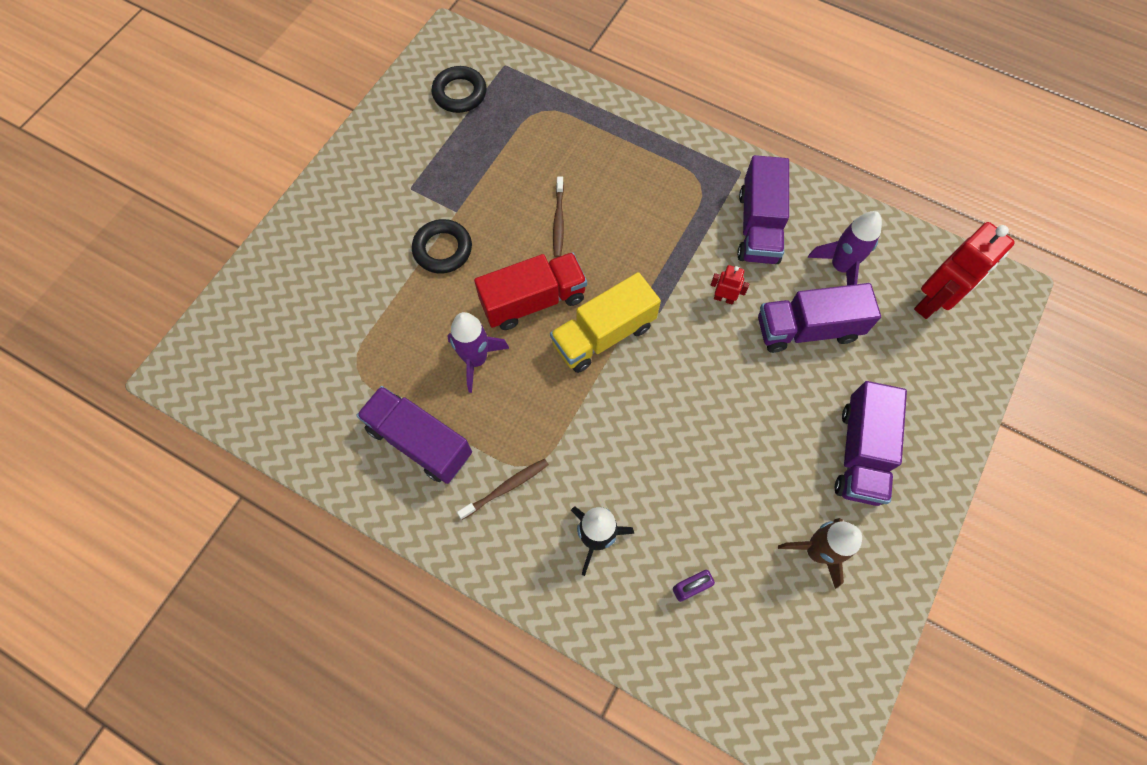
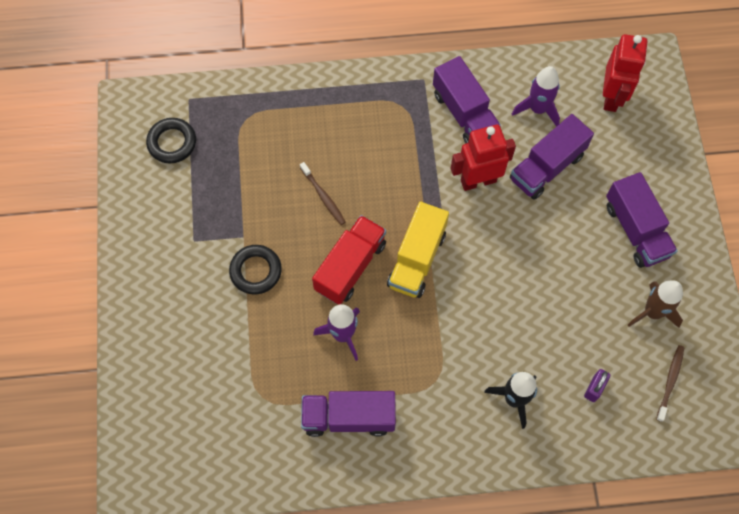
camera: 35 degrees left, 0 degrees up
(506, 488) = (431, 407): brown toothbrush -> brown toothbrush (670, 381)
(724, 298) = (478, 180): red robot -> red robot, size x2.12

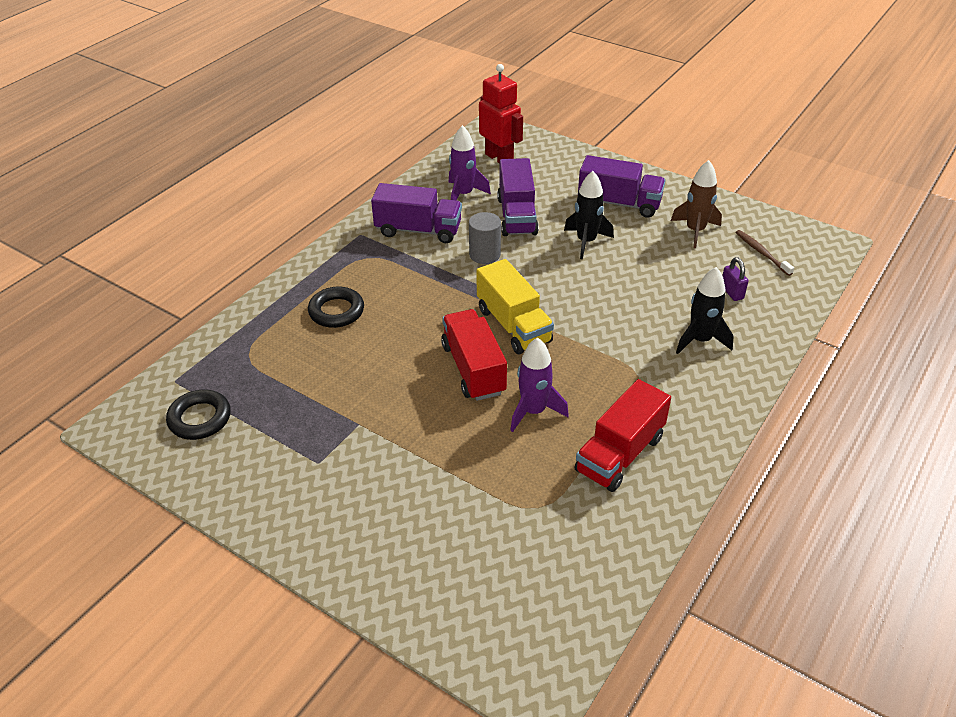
camera: 50 degrees left, 25 degrees down
(256, 271) = (404, 435): black ring -> black ring (336, 311)
(323, 197) = (387, 348): brown toothbrush -> none
(349, 417) = (619, 454): purple truck -> red truck
(478, 180) = (484, 254): red robot -> grey cylinder
(560, 240) = (586, 242): none -> black rocket

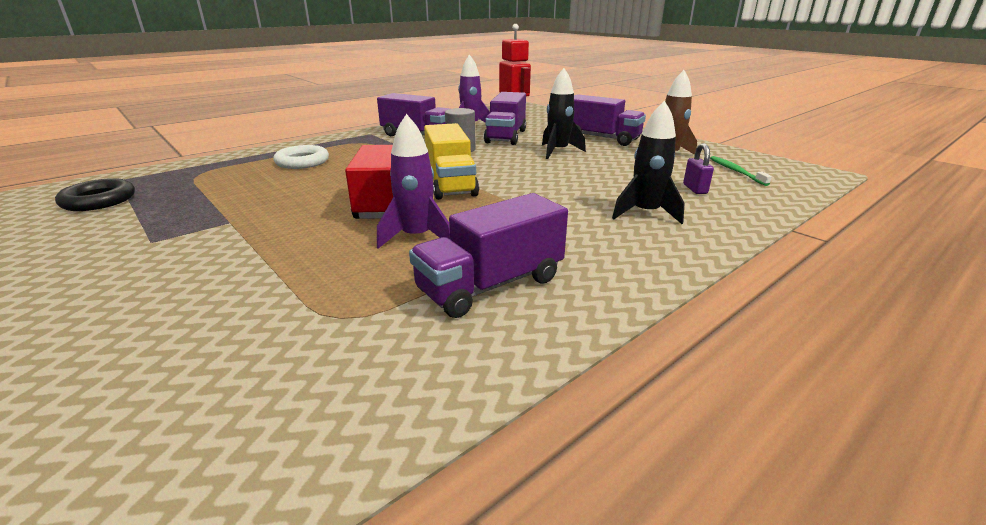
camera: 15 degrees right, 15 degrees down
(336, 311) = (302, 162): black ring -> white ring
(619, 454) = (491, 285): red truck -> purple truck
(761, 252) = (736, 171): brown toothbrush -> green toothbrush

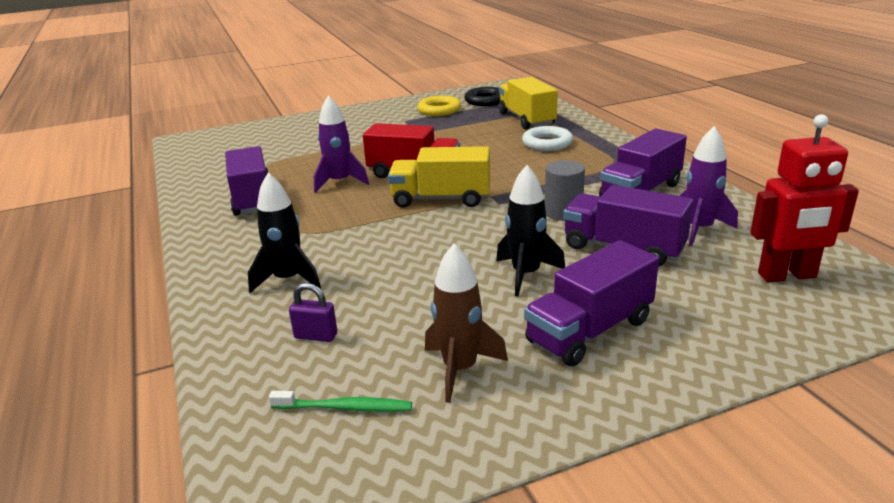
camera: 110 degrees right, 0 degrees up
(117, 223) = (439, 110): none -> yellow ring
(213, 174) = (526, 119): none -> yellow truck

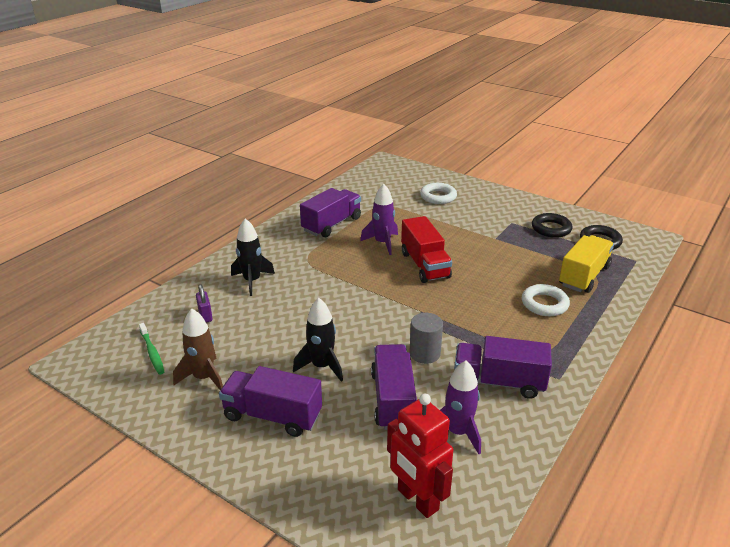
camera: 55 degrees right, 5 degrees up
(303, 135) = (438, 197): none -> white ring
(439, 110) = (551, 229): yellow ring -> black ring
(441, 199) = (396, 292): yellow truck -> none

